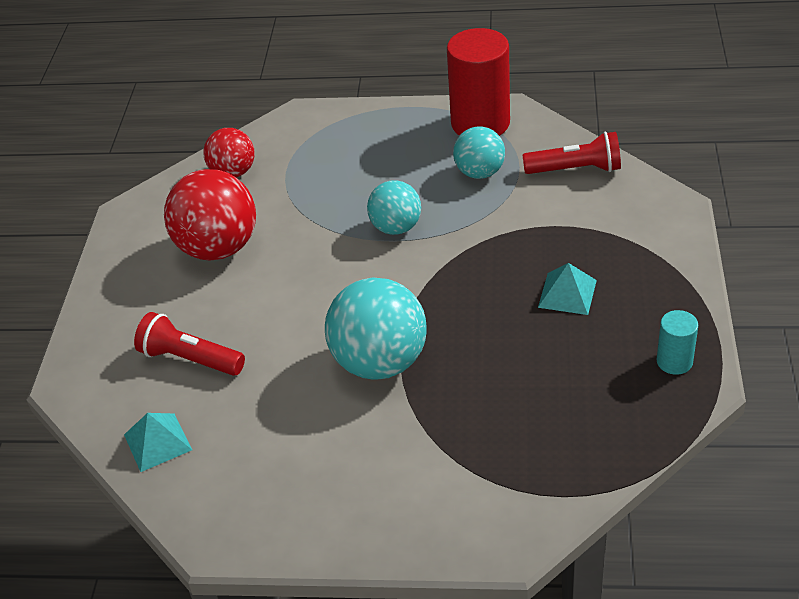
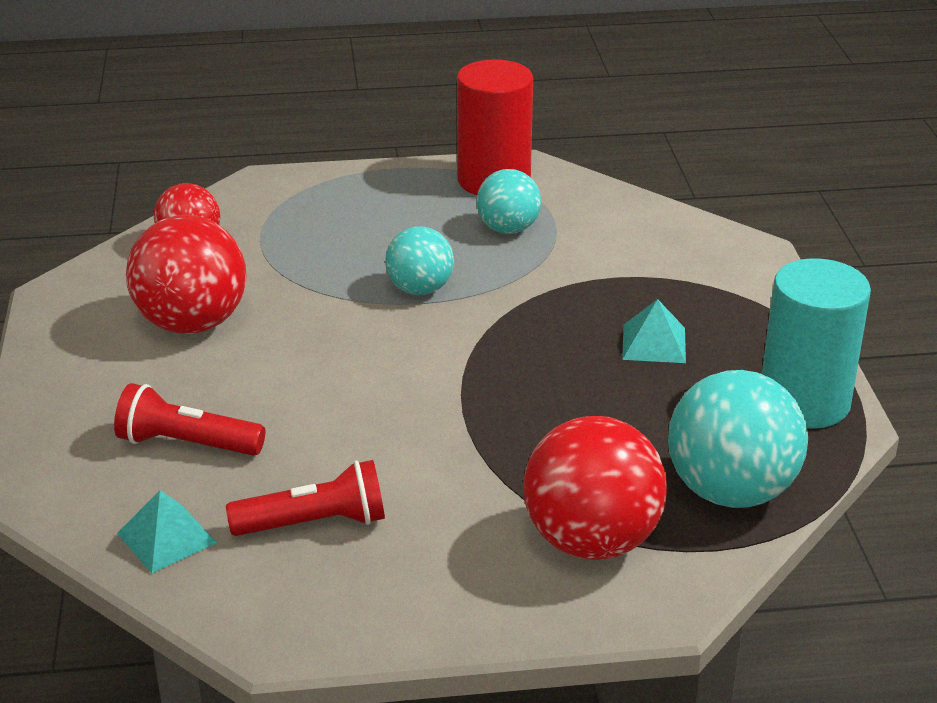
camera: 15 degrees left, 10 degrees down
(380, 362) = (441, 429): turquoise ball -> turquoise ball (730, 491)
(468, 478) = (591, 541): none -> red ball
(576, 169) = (625, 220): red flashlight -> red flashlight (315, 523)
(674, 361) = (804, 402): turquoise cylinder -> turquoise cylinder, size x2.05

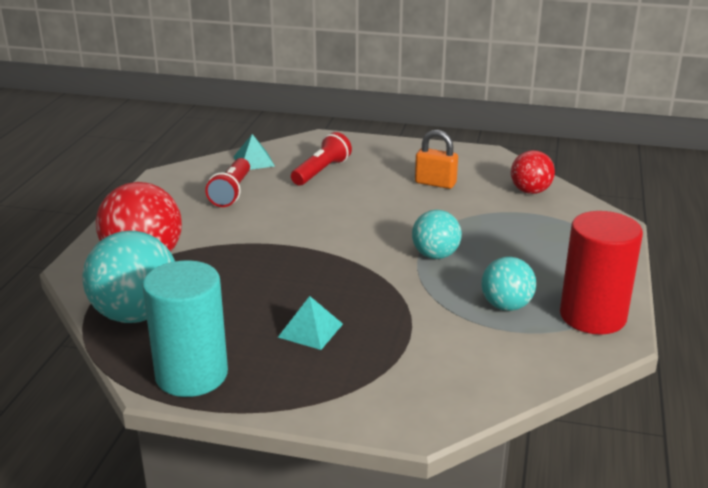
camera: 110 degrees right, 5 degrees down
(192, 323) = (435, 183): red ball -> orange padlock

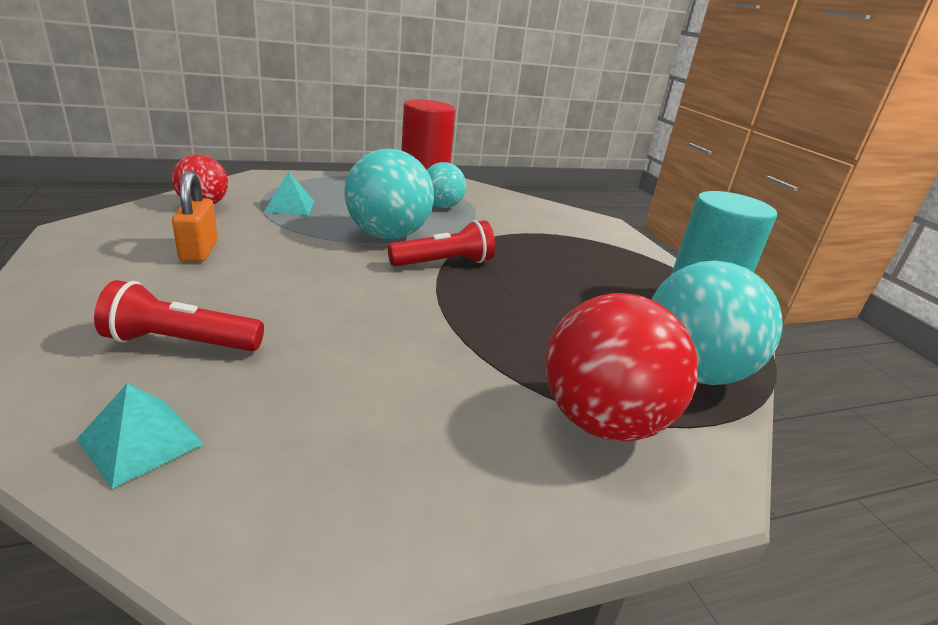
camera: 125 degrees left, 0 degrees up
(231, 193) = (320, 416): red flashlight -> red flashlight (444, 263)
(310, 330) = (571, 270): turquoise pyramid -> turquoise pyramid (290, 206)
(435, 255) = (387, 235): turquoise ball -> turquoise ball, size x1.66

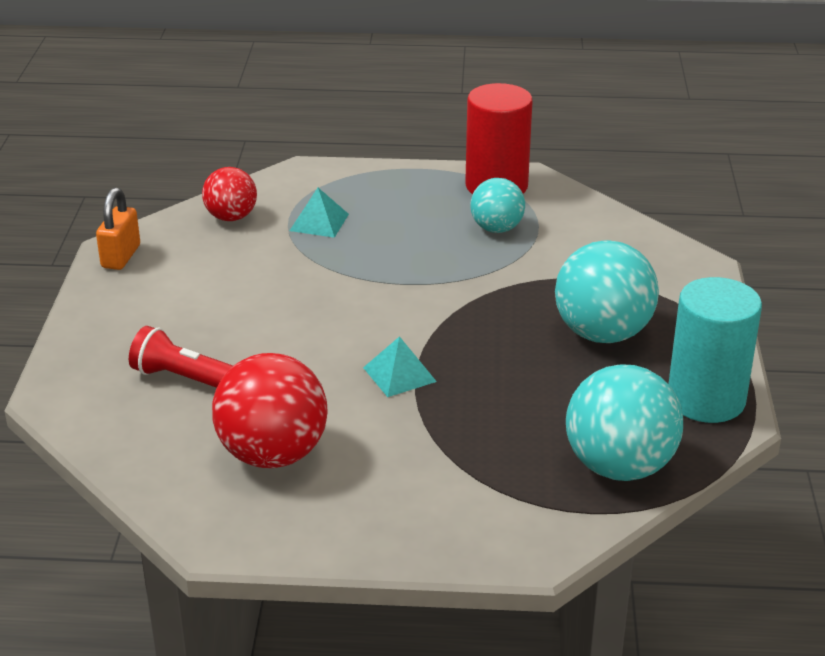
camera: 25 degrees right, 5 degrees up
(141, 441) = (152, 452): turquoise pyramid -> turquoise pyramid (399, 374)
(199, 251) = (216, 282): orange padlock -> orange padlock (121, 256)
(387, 235) = (408, 272): turquoise ball -> turquoise ball (602, 333)
(444, 263) = (451, 316): red flashlight -> none
(602, 422) = (490, 494): red ball -> red ball (273, 454)

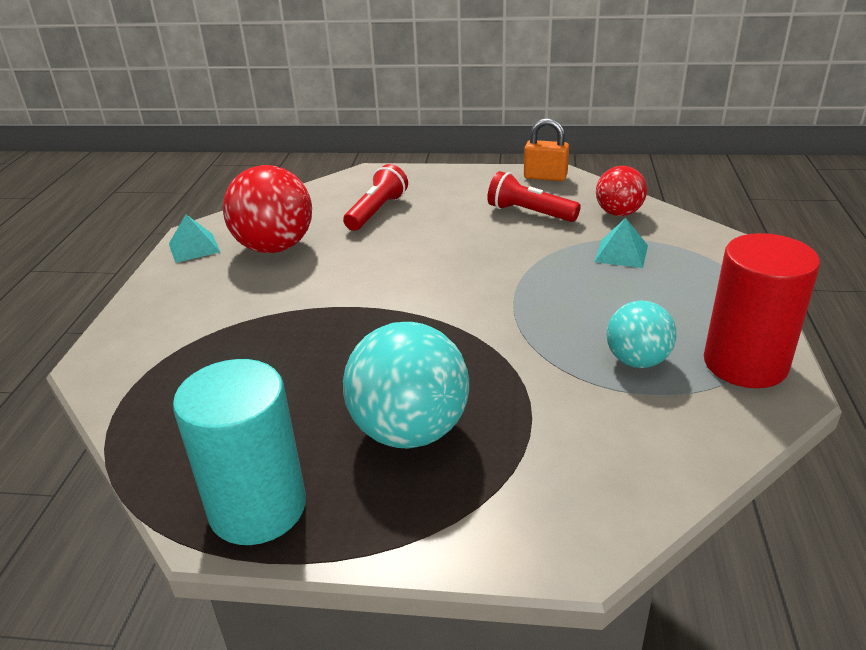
camera: 95 degrees right, 0 degrees up
(218, 270) = (529, 213): none -> red flashlight
(399, 374) = (361, 298): turquoise pyramid -> turquoise pyramid (194, 247)
(619, 466) = (174, 423): turquoise ball -> none

